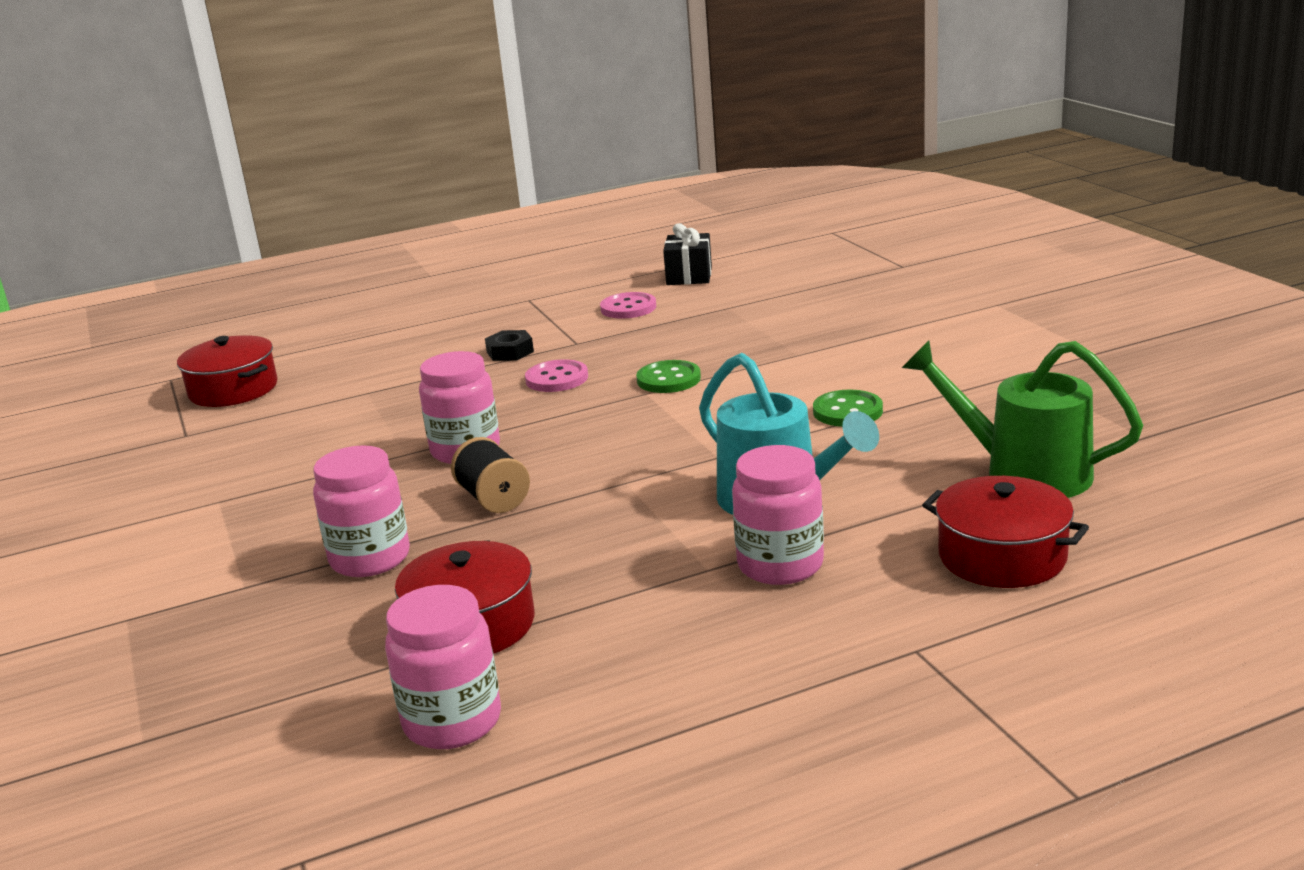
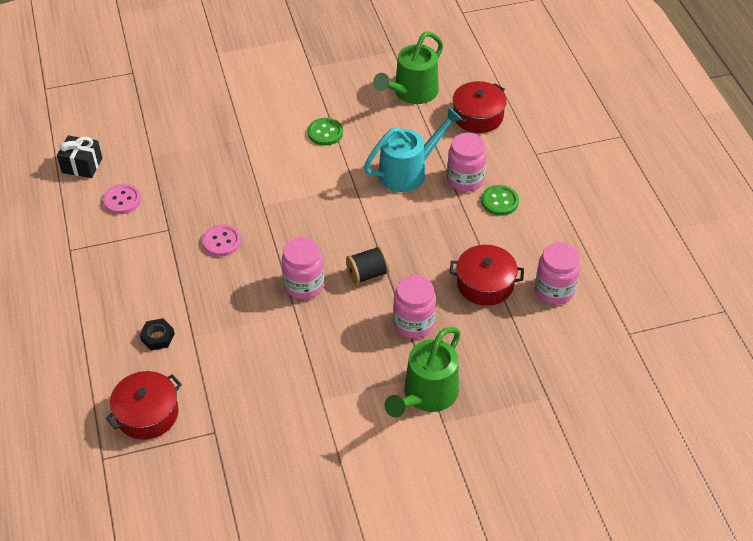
camera: 85 degrees left, 25 degrees up
(194, 593) = (426, 396): none -> green watering can
(510, 352) = (165, 262): black nut -> black nut (157, 337)
(668, 379) = (249, 193): green button -> green button (499, 201)

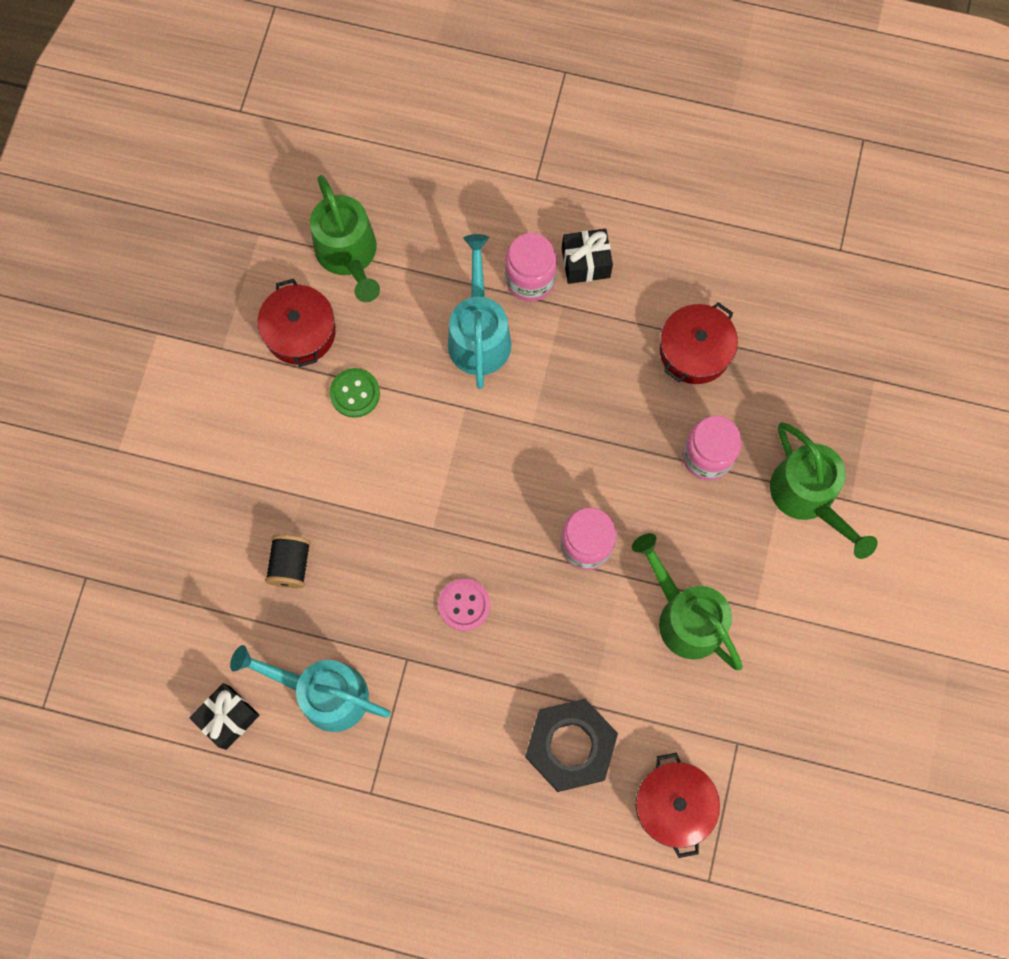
camera: 60 degrees left, 25 degrees up
(122, 200) = (323, 693): pink button -> turquoise watering can
(157, 337) = (570, 746): black nut -> black nut, size x2.14
(289, 360) = (684, 616): none -> green watering can
(367, 274) = (609, 467): black spool -> black spool (291, 565)
(478, 116) = (436, 204): red pot -> red pot (300, 331)
(499, 201) = (585, 263): green button -> black gift
(554, 290) = (744, 286): pink jar -> none

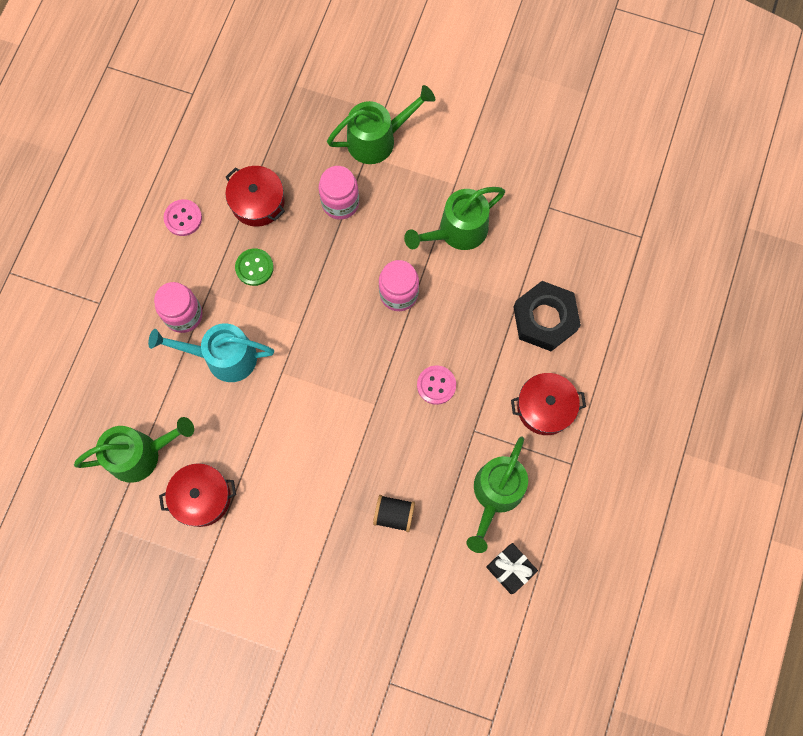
camera: 85 degrees left, 0 degrees up
(323, 693) = (495, 495): turquoise watering can -> green watering can
(355, 393) = (260, 456): green button -> green button (254, 267)
(585, 263) = (175, 272): black gift -> none
(661, 262) = (183, 218): none -> pink button
(674, 805) = (589, 253): red pot -> red pot (545, 407)

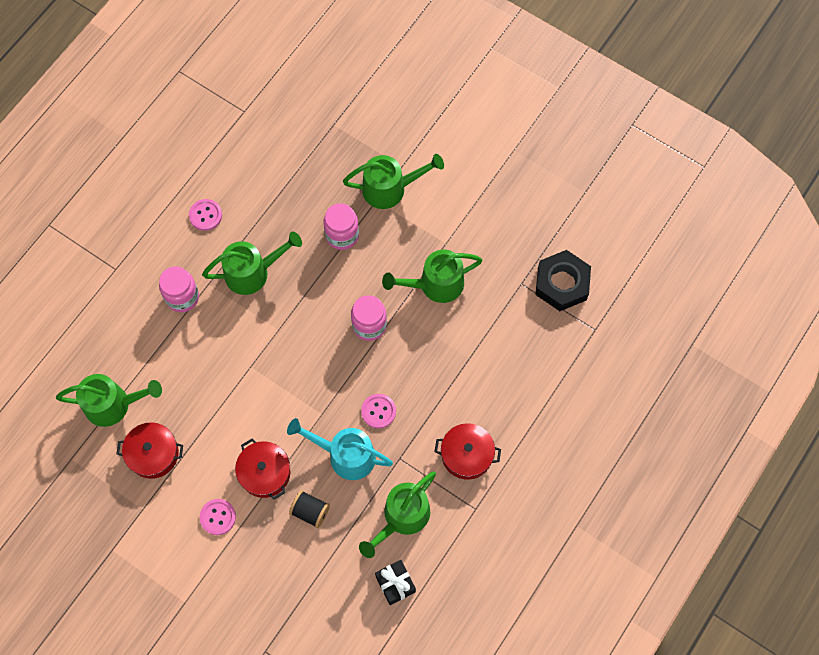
camera: 15 degrees right, 5 degrees down
(222, 357) = (204, 341): turquoise watering can -> turquoise watering can (345, 455)
(254, 267) = (253, 272): green button -> green watering can
(257, 202) = (272, 217): red pot -> red pot (265, 473)
(294, 548) = (218, 517): none -> pink button
(545, 319) = (489, 379): black nut -> black nut (562, 283)

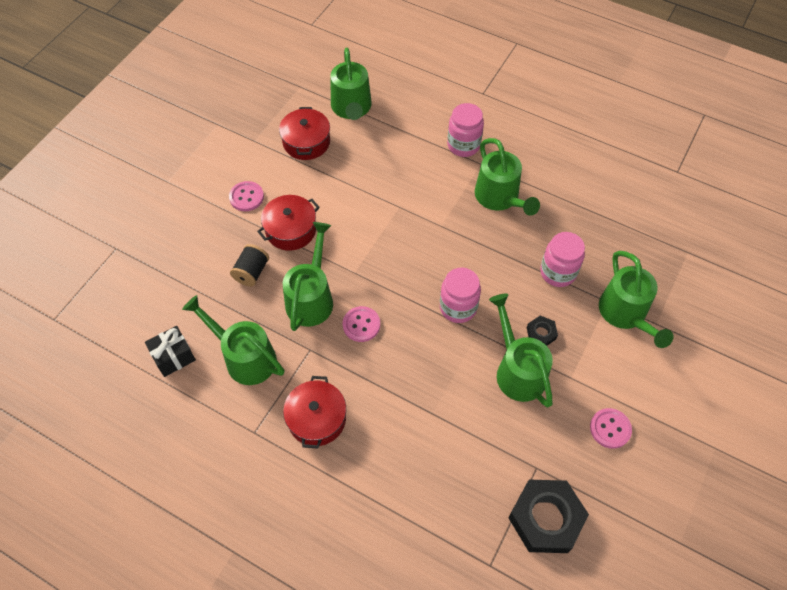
camera: 85 degrees right, 10 degrees down
(205, 215) = (553, 153): pink button -> pink button (610, 429)
(345, 455) = (311, 297): turquoise watering can -> green watering can
(402, 260) = (541, 333): none -> black nut

